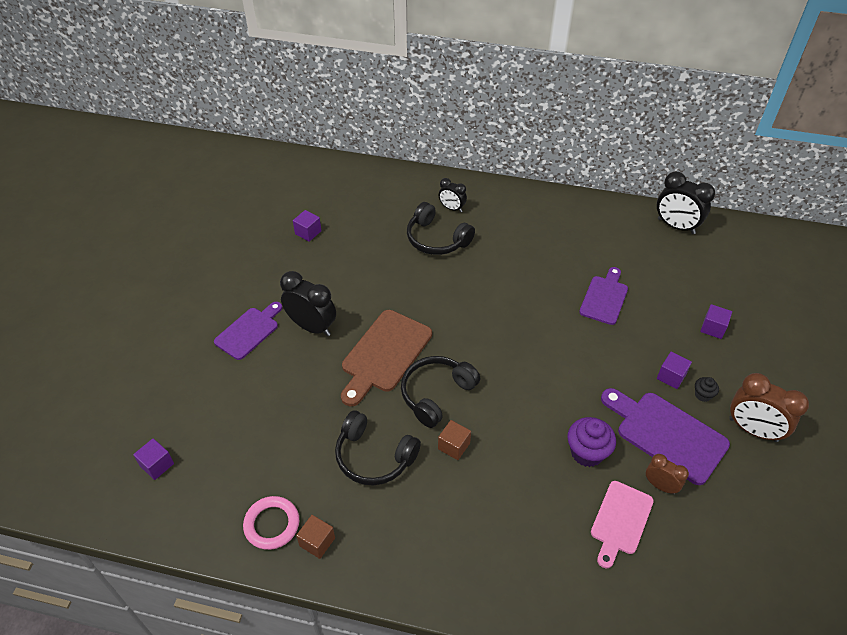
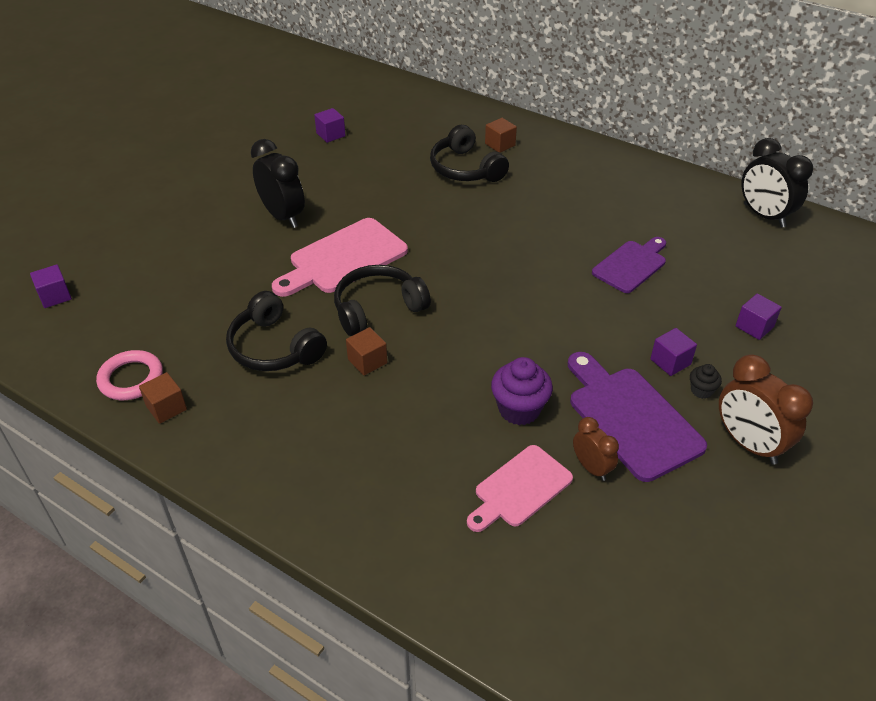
camera: 20 degrees right, 5 degrees down
(249, 331) = (217, 205): purple cutting board -> none
(384, 354) = (344, 258): brown cutting board -> pink cutting board
(452, 208) = (500, 144): black clock -> brown cube

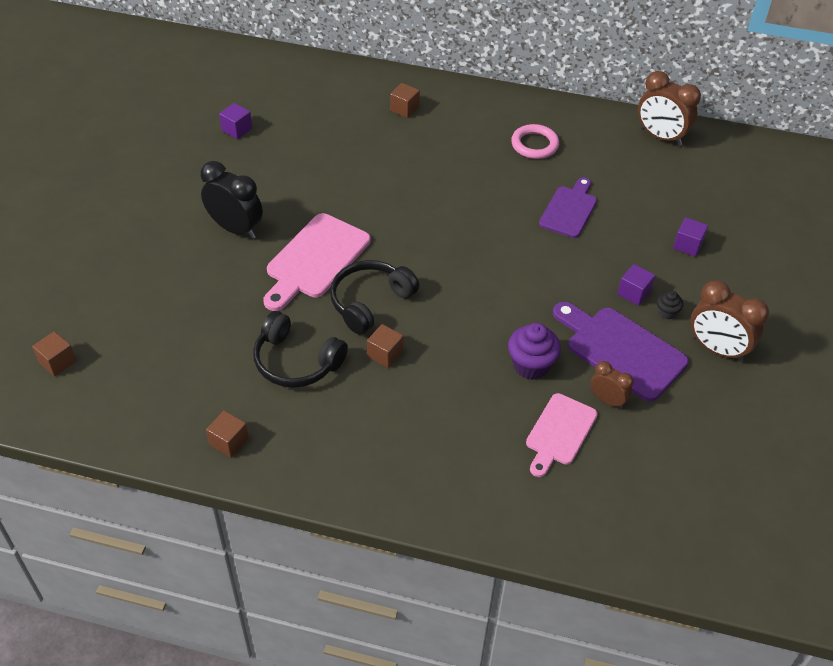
camera: 20 degrees left, 5 degrees up
(55, 296) = (57, 362): purple cube -> brown cube
(131, 379) = (181, 423): pink ring -> pink ring (534, 145)
(466, 168) = (384, 141): black headphones -> none
(764, 216) = (660, 137): black clock -> brown clock

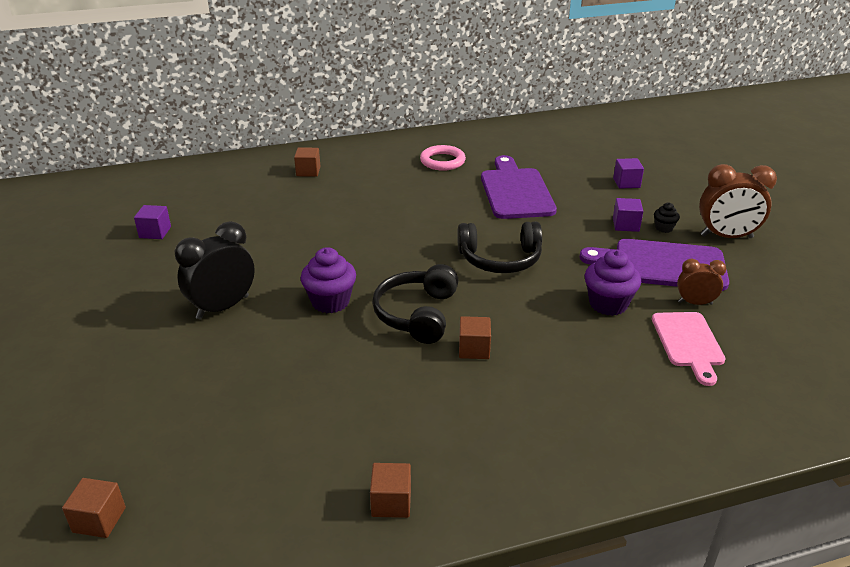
camera: 30 degrees left, 15 degrees down
(235, 228) = (222, 307): black clock -> black clock turned 45 degrees counterclockwise
(296, 361) = (393, 392): black headphones -> black headphones (500, 259)
(315, 259) = (330, 302): pink cutting board -> purple cupcake
(569, 210) = (515, 191): purple cutting board -> purple cutting board, size x1.51
(660, 137) = (531, 129): brown clock -> none

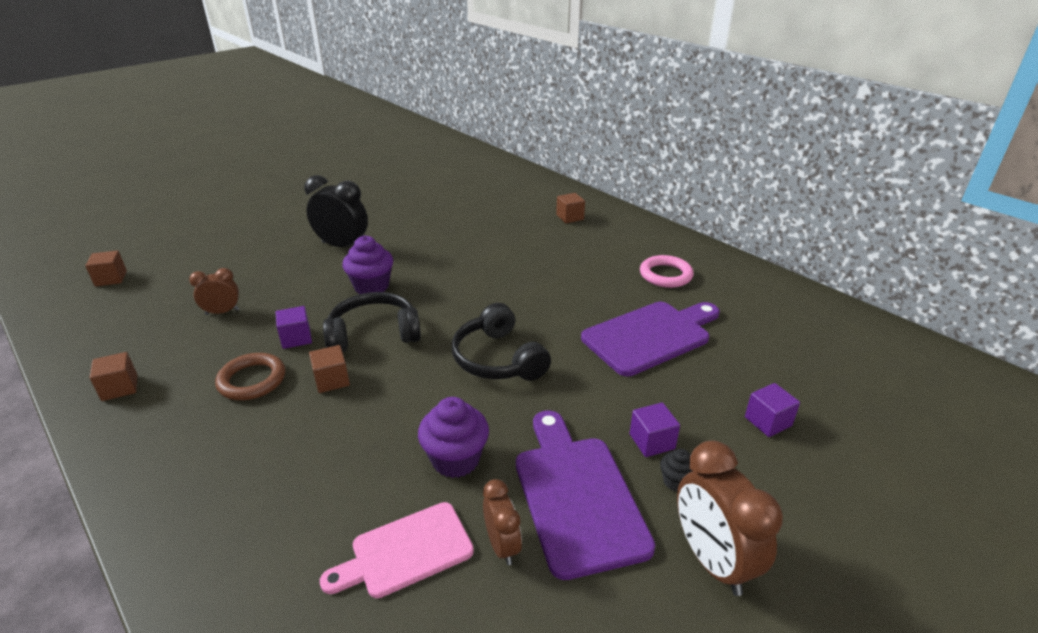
camera: 65 degrees right, 0 degrees up
(155, 232) = (425, 192): purple cube -> purple cube (296, 338)
(291, 412) = (222, 312): none -> brown clock
(442, 399) = (252, 380): none -> brown ring

